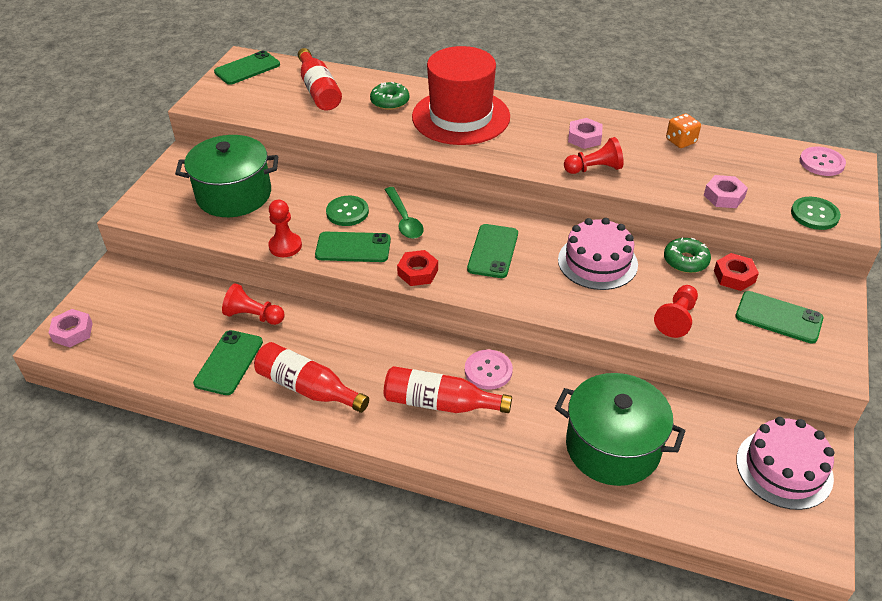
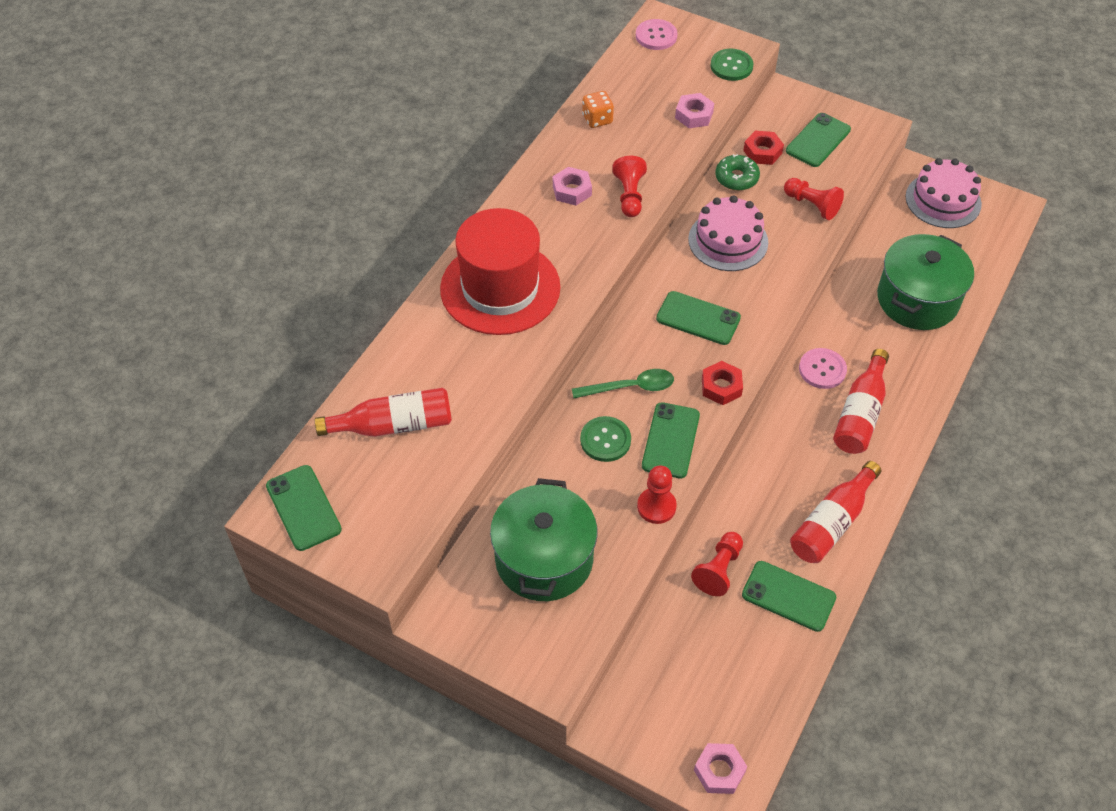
camera: 80 degrees left, 10 degrees up
(390, 102) = (445, 352): green donut -> none

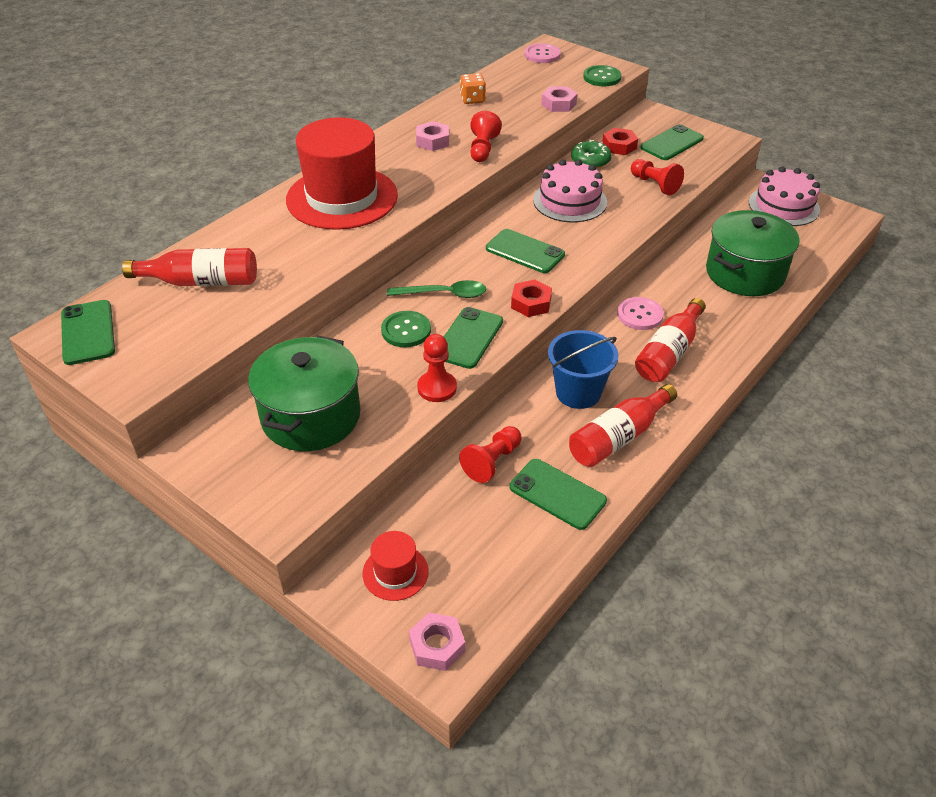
camera: 10 degrees right, 10 degrees down
(661, 704) = (395, 572): none -> red hat
(782, 476) = (578, 392): none -> blue bucket

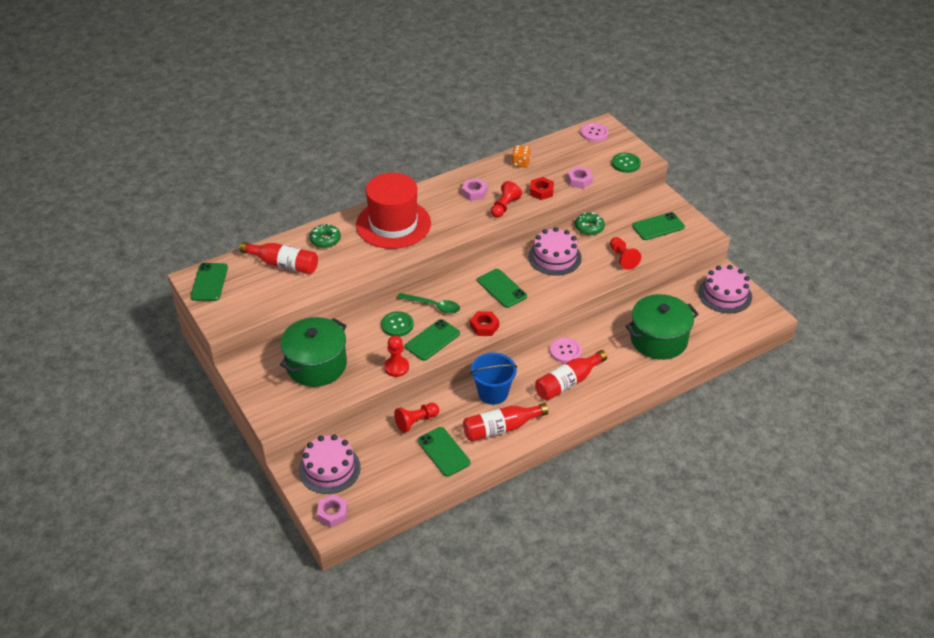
camera: 20 degrees right, 0 degrees up
(251, 237) = (325, 240): none -> green donut
(395, 572) = (329, 468): red hat -> pink cake
(619, 146) = (617, 220): red nut -> red nut (541, 191)

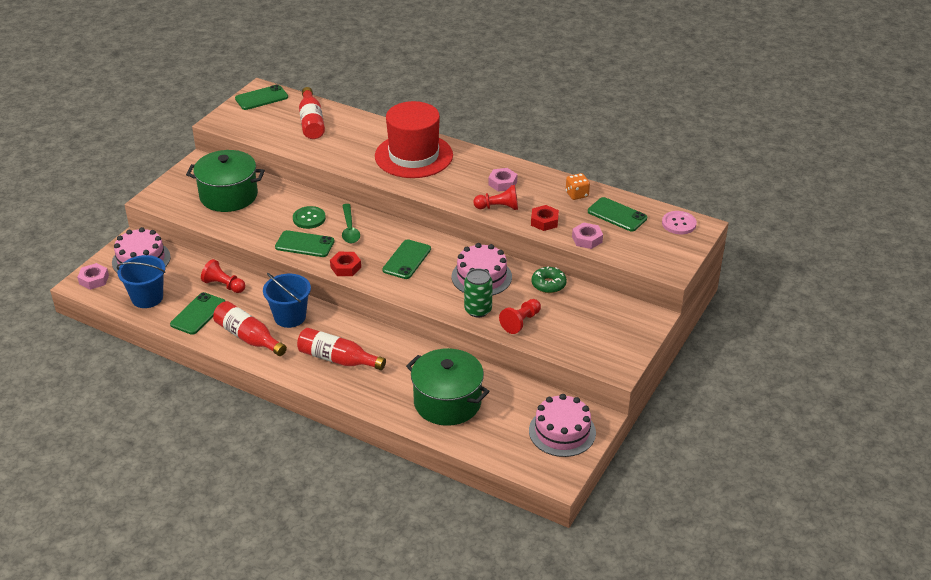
camera: 60 degrees right, 5 degrees down
(325, 240) = (360, 130): green donut -> none
(393, 481) = (147, 298): none -> blue bucket
(396, 367) = (255, 237): red pawn -> none
(565, 351) = (380, 343): pink button -> none
(593, 274) = (478, 310): none -> green can
(626, 163) = (648, 260): green button -> none
(658, 226) = (596, 331): green phone -> green phone (617, 215)

